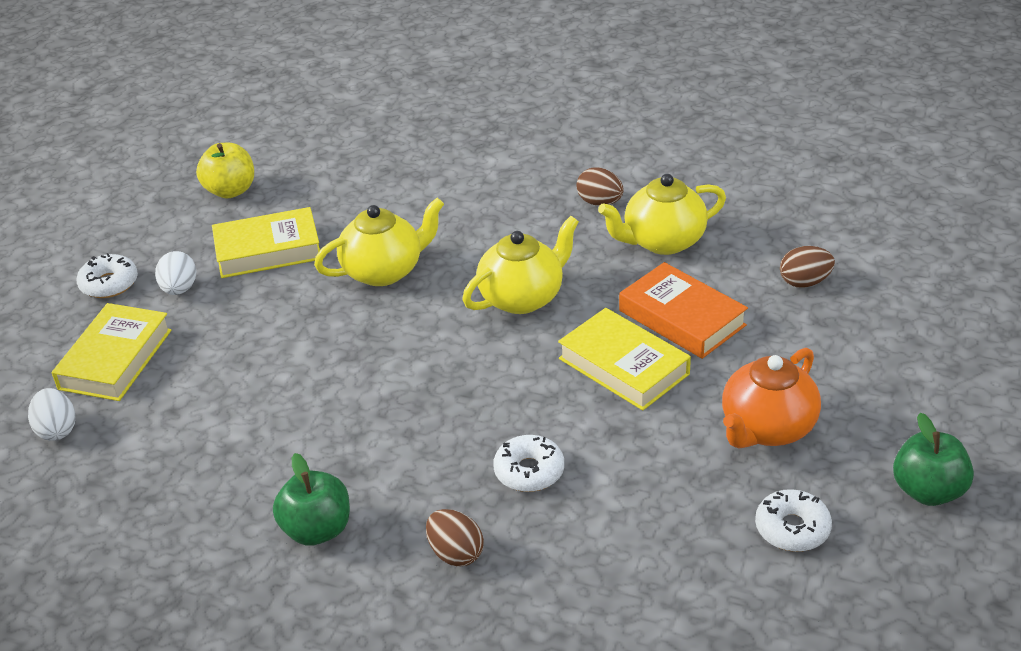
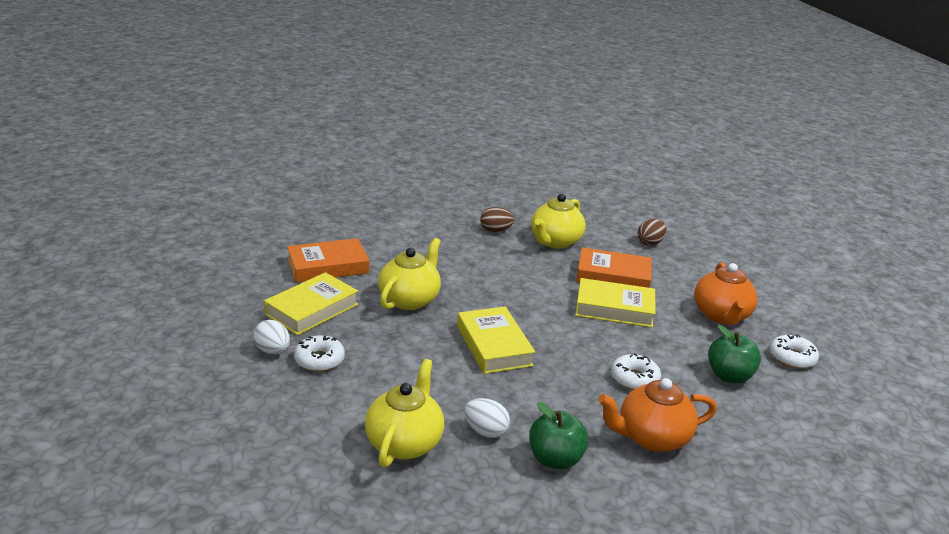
camera: 40 degrees left, 10 degrees down
(57, 430) = (286, 472): white egg -> white egg (485, 431)
(109, 284) = (209, 364): white donut -> white donut (319, 360)
(115, 359) = (277, 410): yellow book -> yellow book (494, 346)
(230, 191) = (237, 281): yellow apple -> none
(342, 198) = (328, 266): none -> orange book
(455, 553) = (651, 438): brown egg -> orange teapot
(522, 297) = (514, 290): yellow teapot -> yellow teapot (404, 443)
(928, 491) = (823, 319): green apple -> green apple (729, 376)

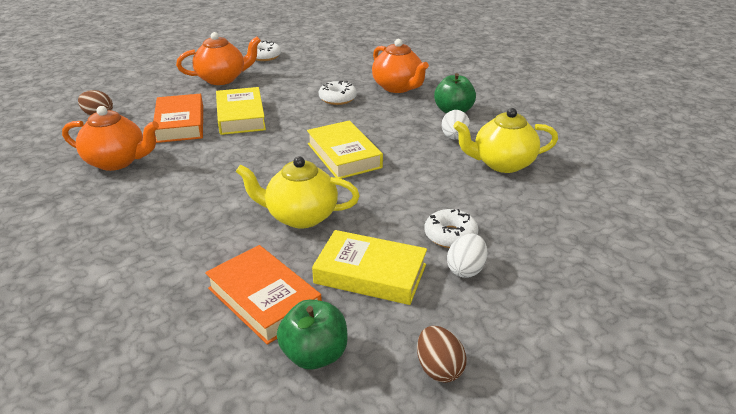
camera: 110 degrees left, 5 degrees up
(494, 346) = (344, 155): yellow book -> yellow book turned 75 degrees counterclockwise
(495, 231) = (102, 201): brown egg -> brown egg (439, 369)
(555, 242) = (117, 161): yellow teapot -> orange teapot
(729, 376) = (304, 72): green apple -> green apple (314, 355)

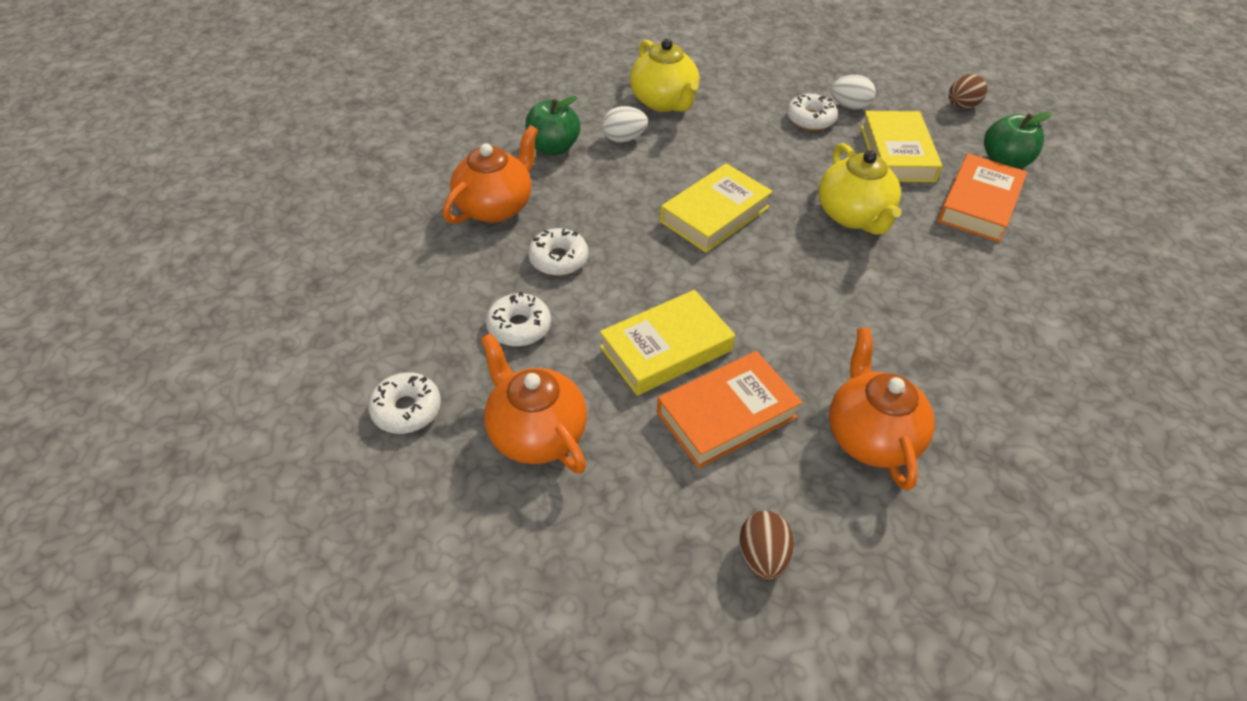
camera: 110 degrees left, 15 degrees up
(293, 83) = (519, 327): none -> white donut

